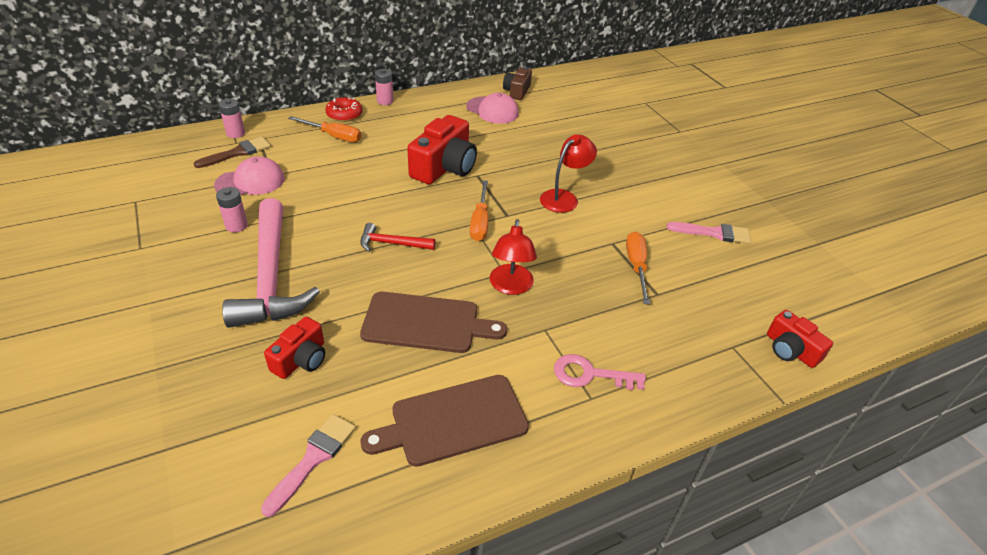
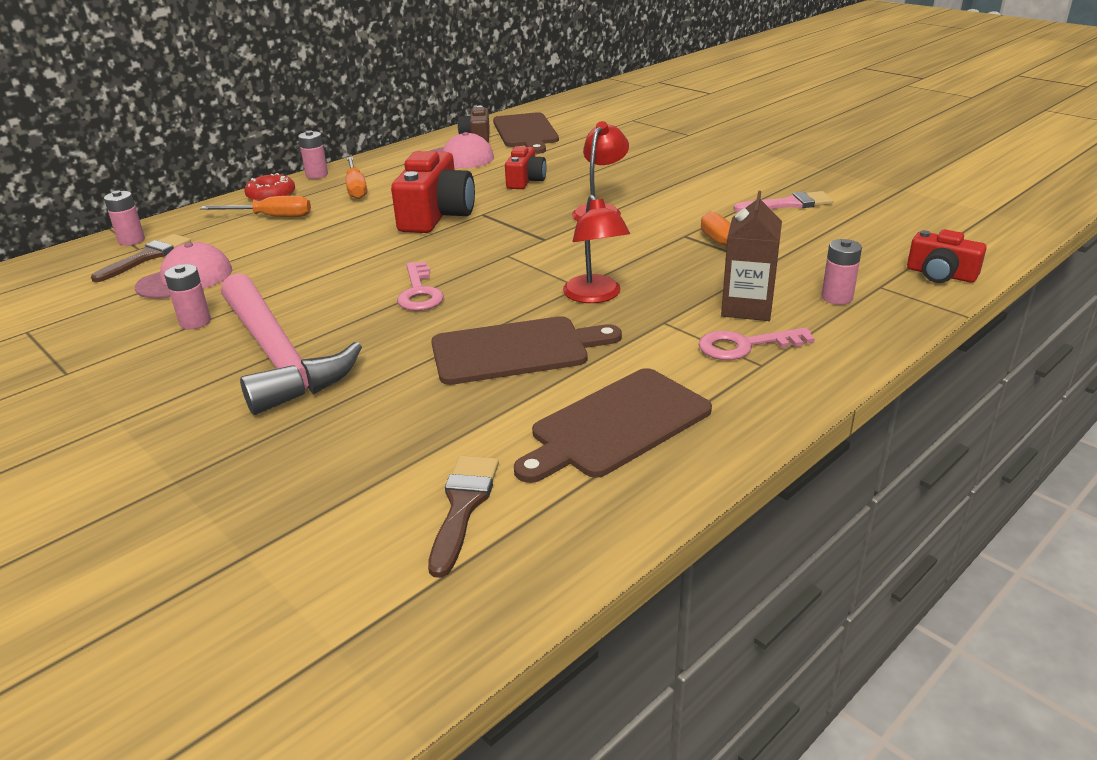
camera: 15 degrees left, 10 degrees down
(301, 359) = (377, 421): red camera -> red camera (525, 181)
(313, 459) = (463, 506): pink brush -> brown brush
(392, 243) = (419, 292): red hammer -> pink key
(480, 222) = (516, 251): orange screwdriver -> orange screwdriver (356, 188)
(556, 95) = (526, 132): none -> brown cutting board
(615, 335) = (747, 308): none -> brown carton
(690, 348) = (837, 297): none -> pink battery

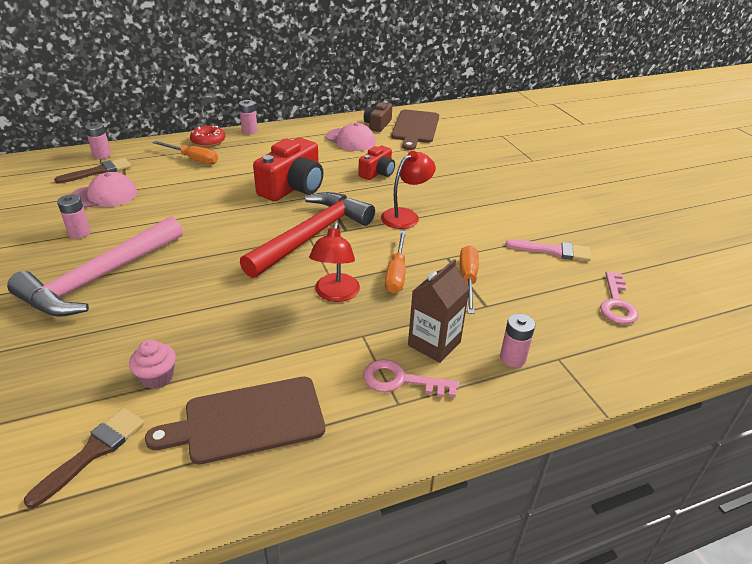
camera: 20 degrees right, 5 degrees up
(279, 357) = (99, 278): pink hammer -> pink hammer turned 45 degrees clockwise
(356, 188) = (263, 149): orange screwdriver -> orange screwdriver (396, 273)
(419, 292) = (225, 252): pink key -> pink key (616, 303)
(465, 422) = (157, 377): none -> pink cupcake
(510, 253) = (312, 235): none -> red hammer
(516, 350) = (242, 325): brown cutting board -> none
(940, 274) = (620, 364): red camera -> none

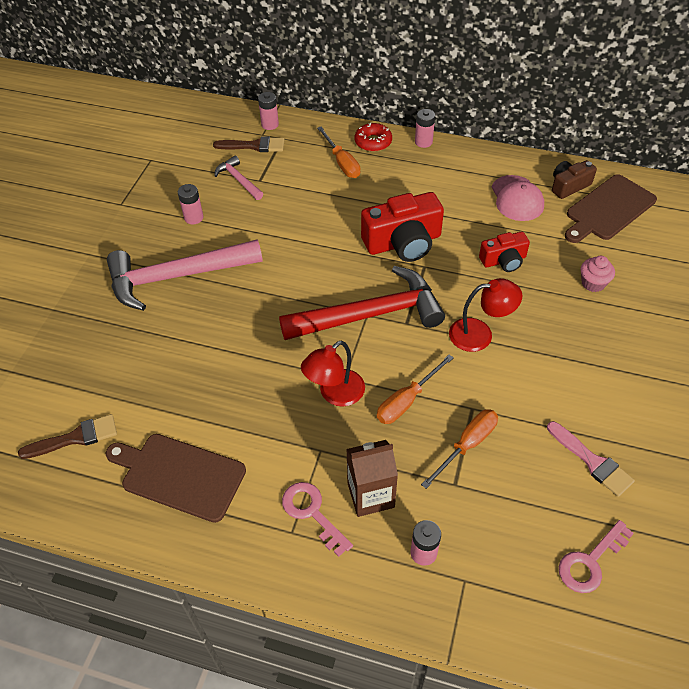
camera: 40 degrees right, 15 degrees up
(104, 196) = (238, 180): pink cap -> pink hammer
(157, 377) = (151, 399): pink cupcake -> pink cupcake (593, 283)

